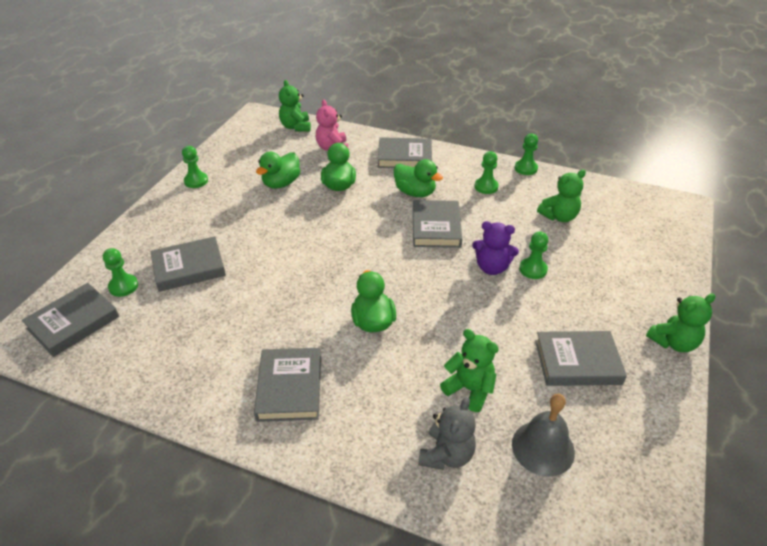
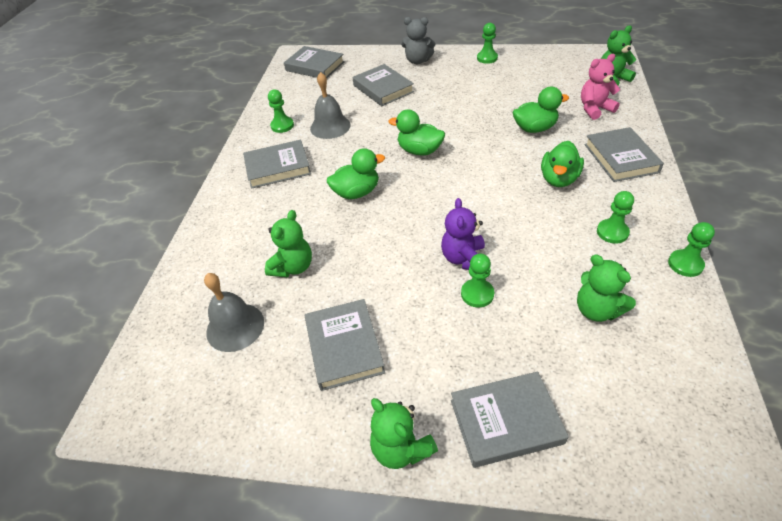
camera: 80 degrees right, 5 degrees up
(123, 286) = (353, 71): green pawn -> green pawn (282, 126)
(235, 326) = (330, 126): none -> grey bell
(281, 183) = (513, 97): green duck -> green duck (419, 151)
(436, 227) = (508, 205): grey book -> grey book (506, 421)
(446, 455) = (224, 263): grey teddy bear -> grey teddy bear (418, 61)

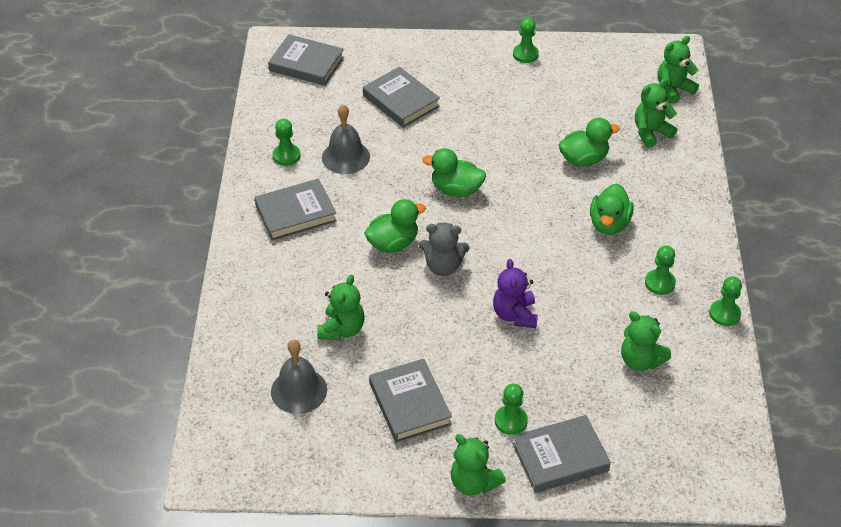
camera: 10 degrees left, 0 degrees up
(418, 61) = (439, 57): grey teddy bear -> grey teddy bear (443, 266)
(477, 294) = (530, 350): green pawn -> green pawn (511, 421)
(594, 109) = (651, 133): pink teddy bear -> green teddy bear
(621, 158) = (674, 197): grey book -> none

